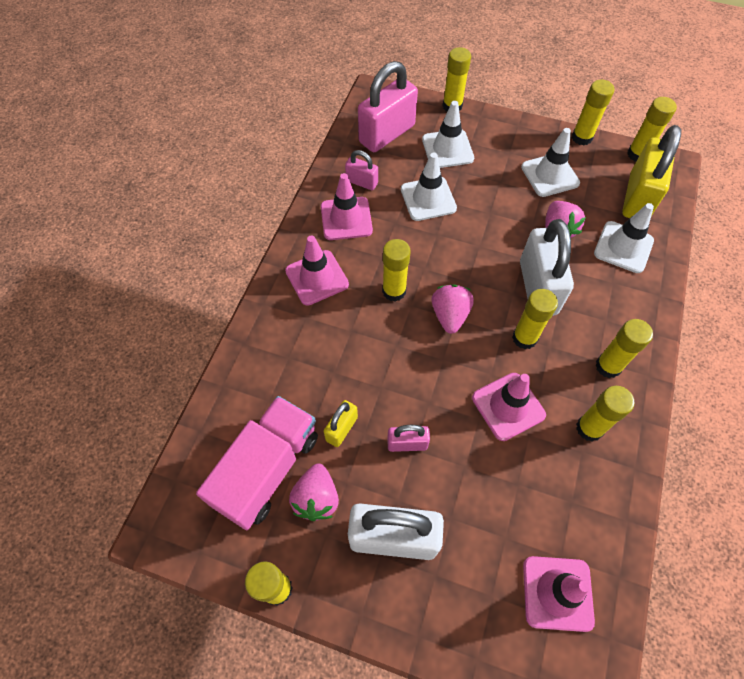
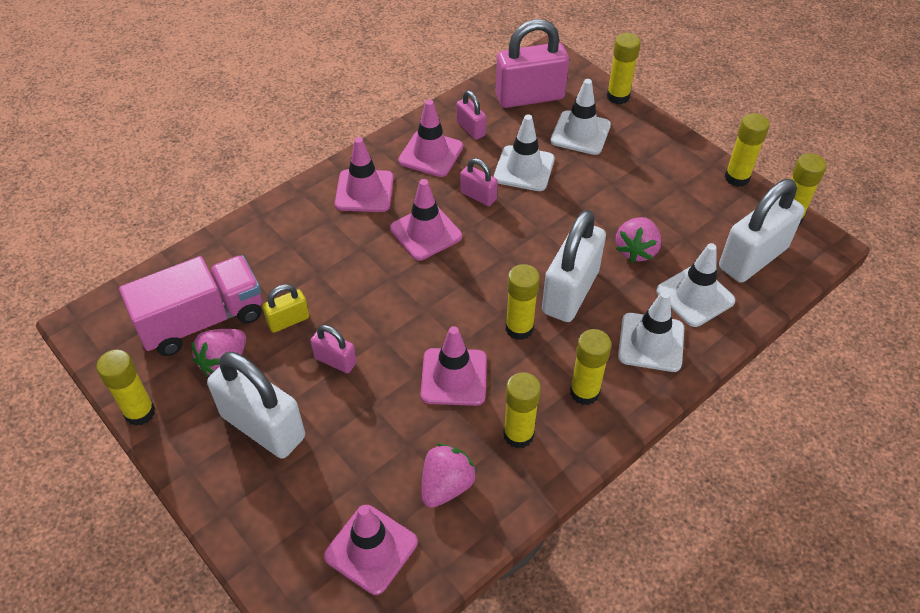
camera: 30 degrees right, 10 degrees down
(394, 291) = (425, 232): yellow glue stick -> pink traffic cone
(411, 239) = (478, 196): none -> pink padlock
(450, 315) = (462, 276): pink strawberry -> pink strawberry (446, 486)
(550, 175) = (670, 198): white traffic cone -> white traffic cone (651, 342)
(638, 197) = (753, 258): yellow padlock -> white padlock

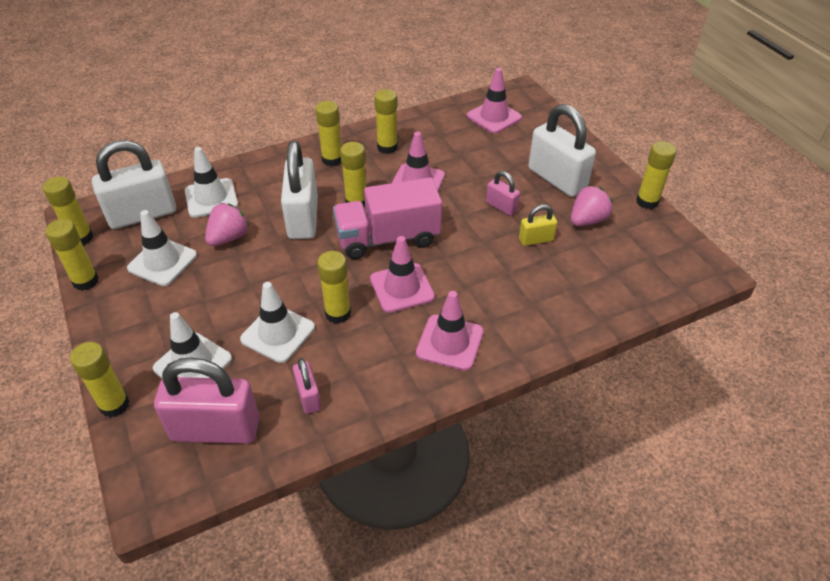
camera: 165 degrees left, 5 degrees down
(202, 320) = (608, 252): pink truck -> pink truck (388, 238)
(431, 154) = (366, 373): pink traffic cone -> none
(446, 486) = (442, 133): pink strawberry -> none
(478, 196) = (338, 313): pink padlock -> yellow glue stick
(570, 292) = (303, 218): white padlock -> white padlock turned 45 degrees counterclockwise
(651, 342) = (267, 177): white traffic cone -> white traffic cone (162, 262)

